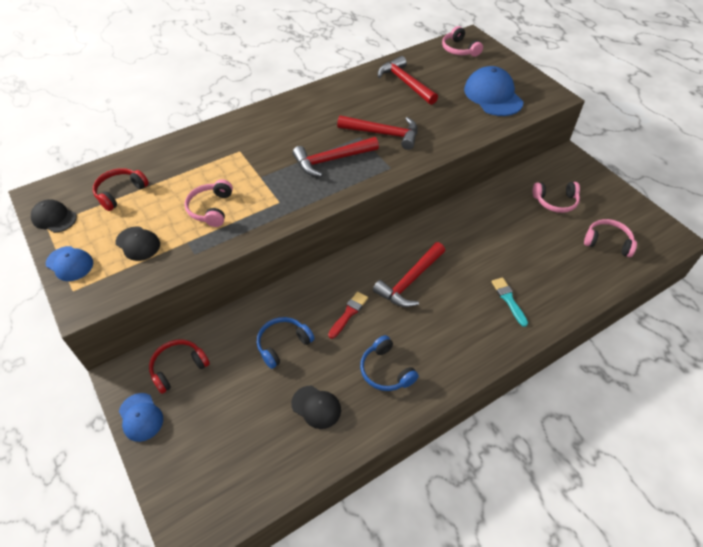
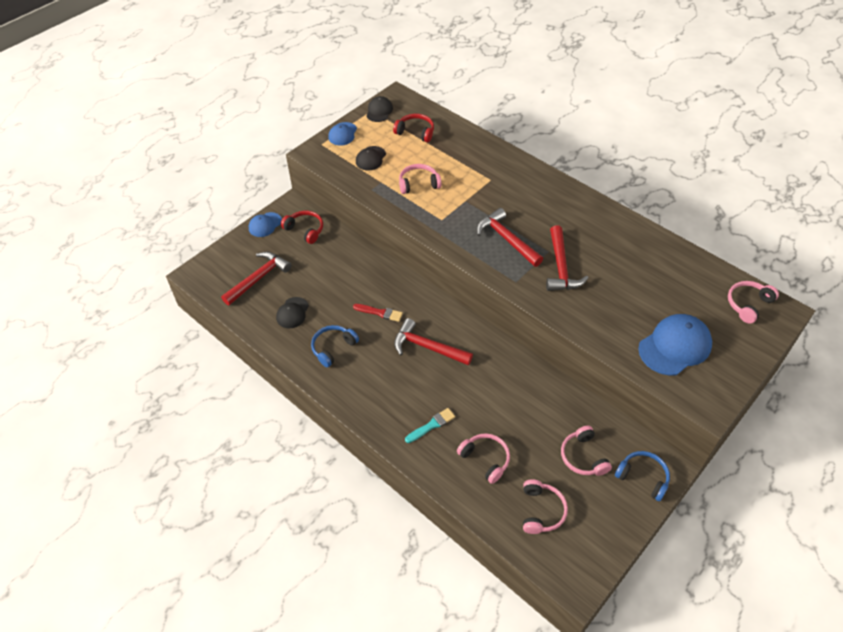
camera: 75 degrees right, 0 degrees up
(283, 344) = (339, 280): blue headphones -> blue headphones (643, 477)
(405, 83) = (653, 268): red hammer -> red hammer (259, 278)
(552, 267) = (485, 459): none -> pink headphones

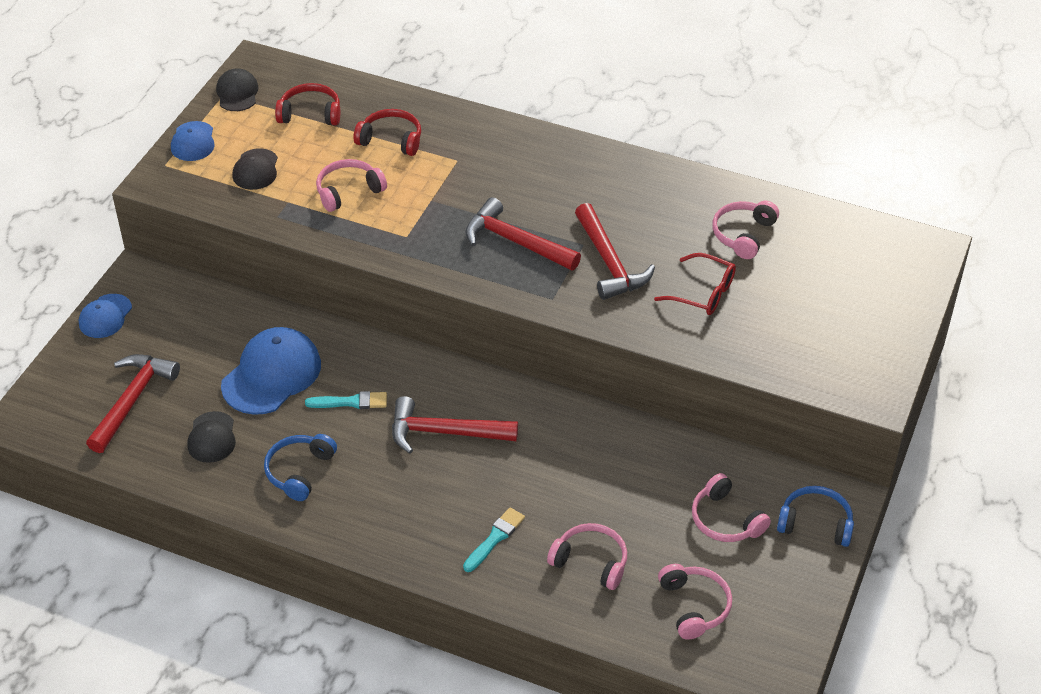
camera: 20 degrees left, 5 degrees down
(305, 230) = (176, 308): red headphones -> red headphones (391, 140)
(380, 313) = (351, 402): red brush -> turquoise brush
(615, 303) = (703, 293): none -> red glasses
(675, 346) = (805, 331): blue cap -> blue cap (271, 374)
(748, 304) = (883, 250): pink headphones -> pink headphones (743, 234)

